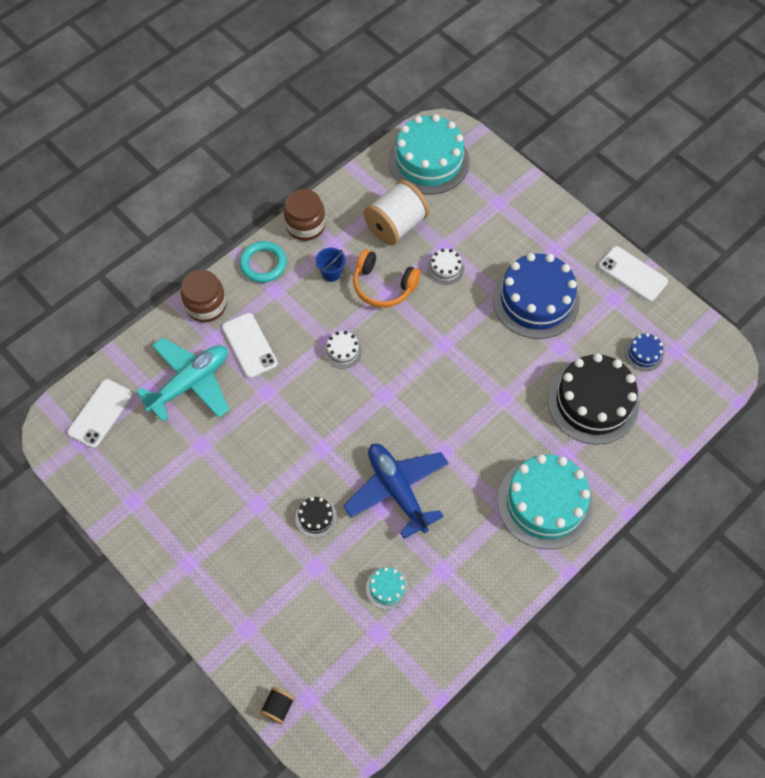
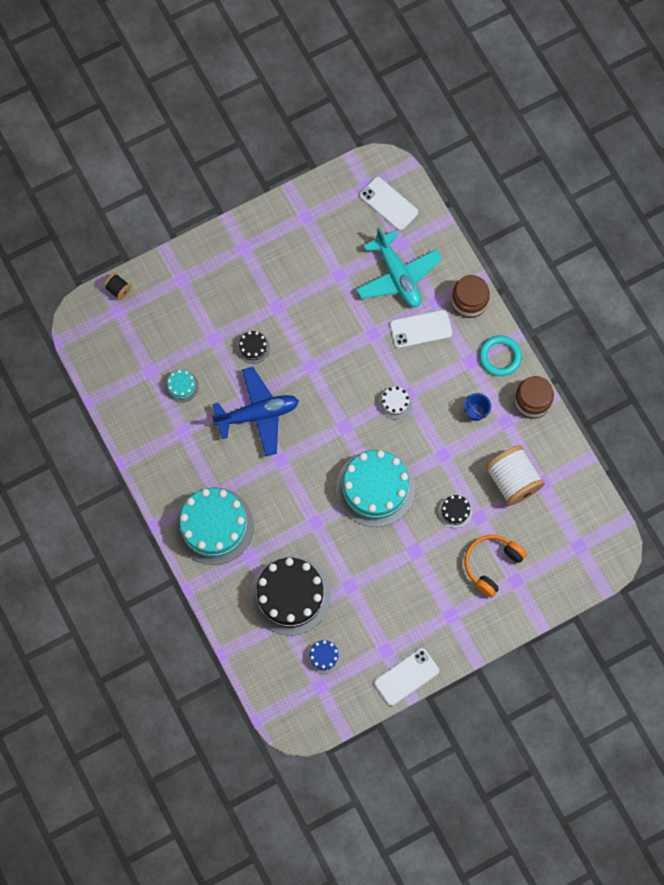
camera: 105 degrees right, 10 degrees up
(383, 286) = (451, 453): orange headphones -> orange headphones (491, 564)
(429, 161) = (578, 530): turquoise cake -> turquoise cake (375, 488)
(445, 268) = (455, 511): white cake -> black cake
(536, 300) = (402, 580): blue cake -> none

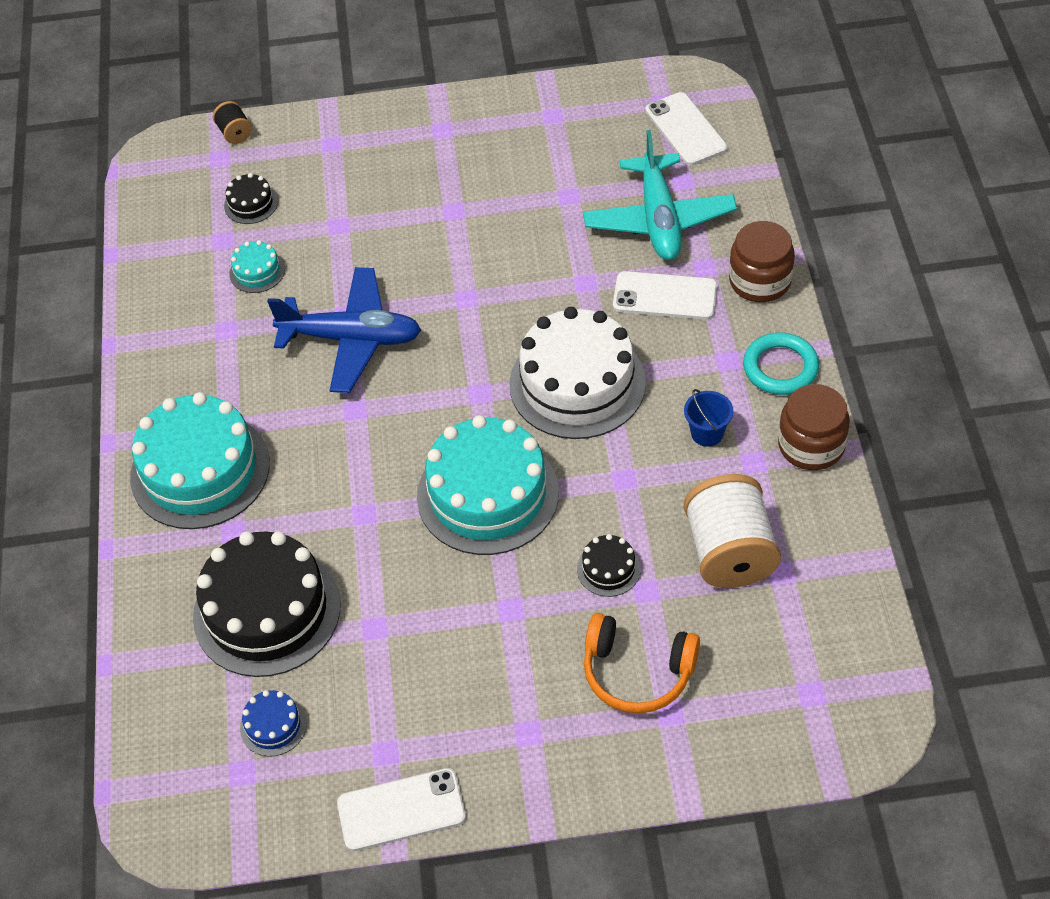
camera: 25 degrees right, 20 degrees down
(253, 347) = (391, 252): black cake -> black cake (251, 204)
(395, 403) = (577, 383): white cake -> white cake, size x2.31
(491, 564) = (637, 672): orange headphones -> orange headphones turned 135 degrees counterclockwise

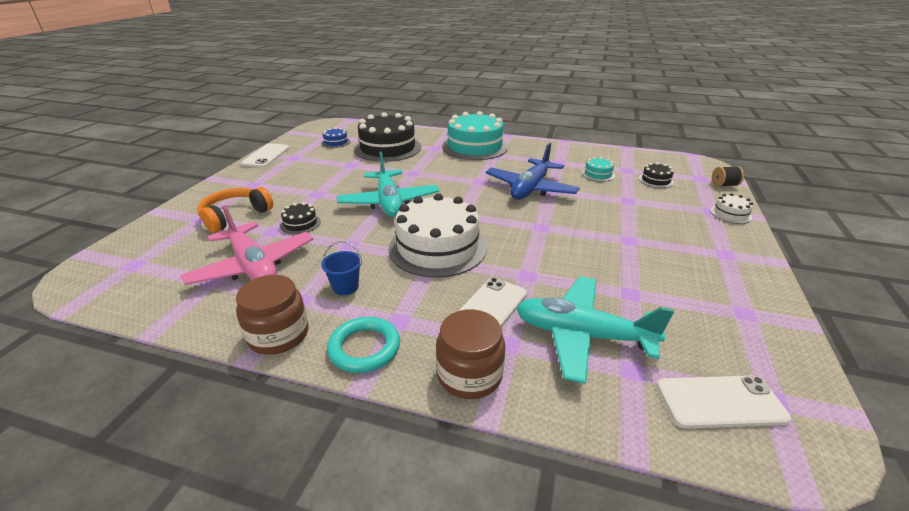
camera: 110 degrees right, 20 degrees down
(331, 126) = (730, 214): none -> white cake
(487, 494) = (389, 202): turquoise cake -> turquoise plane
(729, 552) = (253, 266): white spool -> pink plane

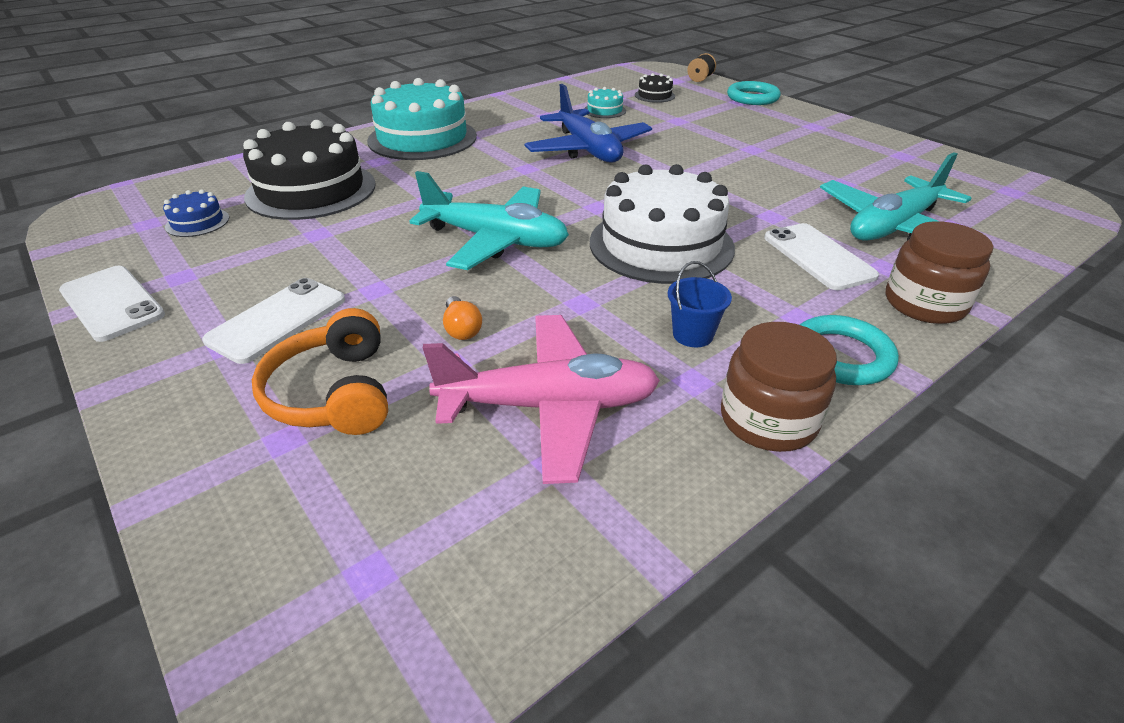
camera: 55 degrees left, 5 degrees up
(300, 224) = (461, 329): black cake -> orange light bulb
(720, 402) = (1007, 209): white phone -> white phone (277, 320)
(730, 214) = (752, 98): white cake -> turquoise ring

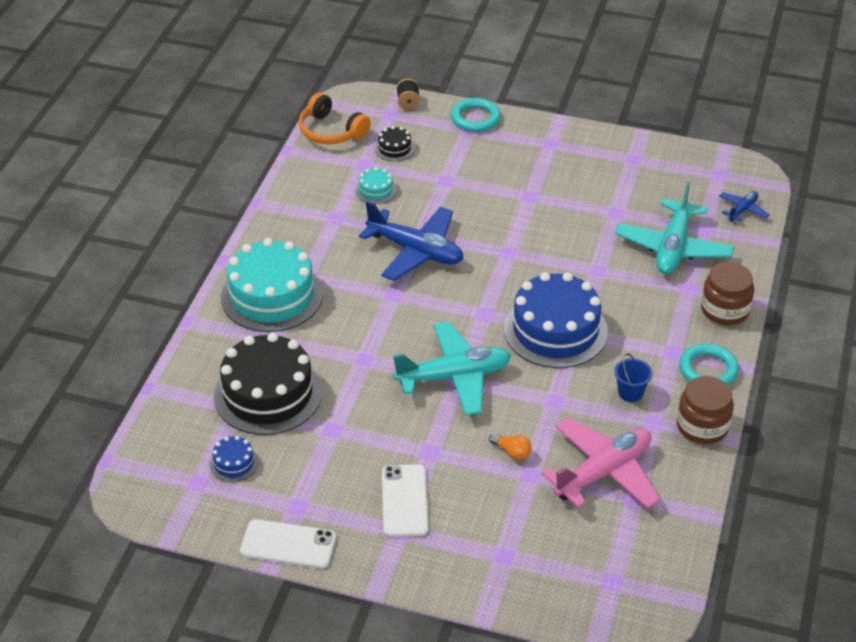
camera: 35 degrees left, 5 degrees up
(333, 393) = (495, 522): orange headphones -> orange headphones (331, 131)
(661, 244) = (555, 330): white cake -> blue cake
(818, 256) = (649, 297): white phone -> none
(1026, 225) = (742, 210): none -> blue plane

